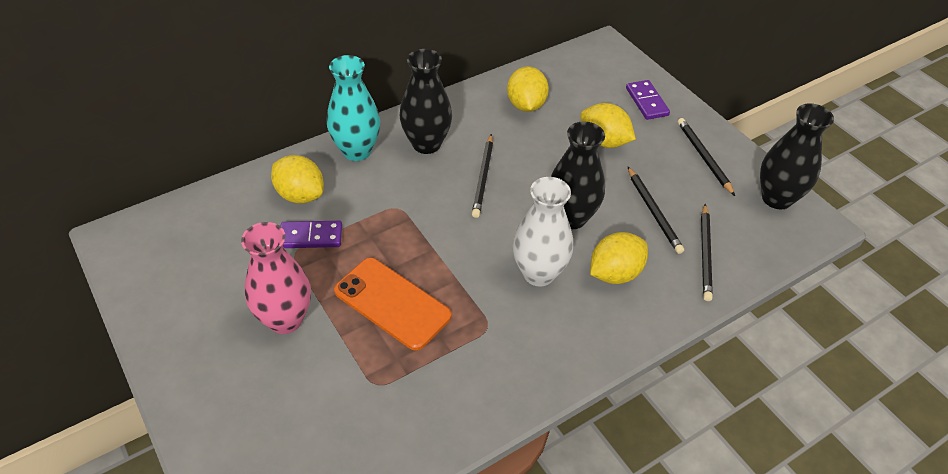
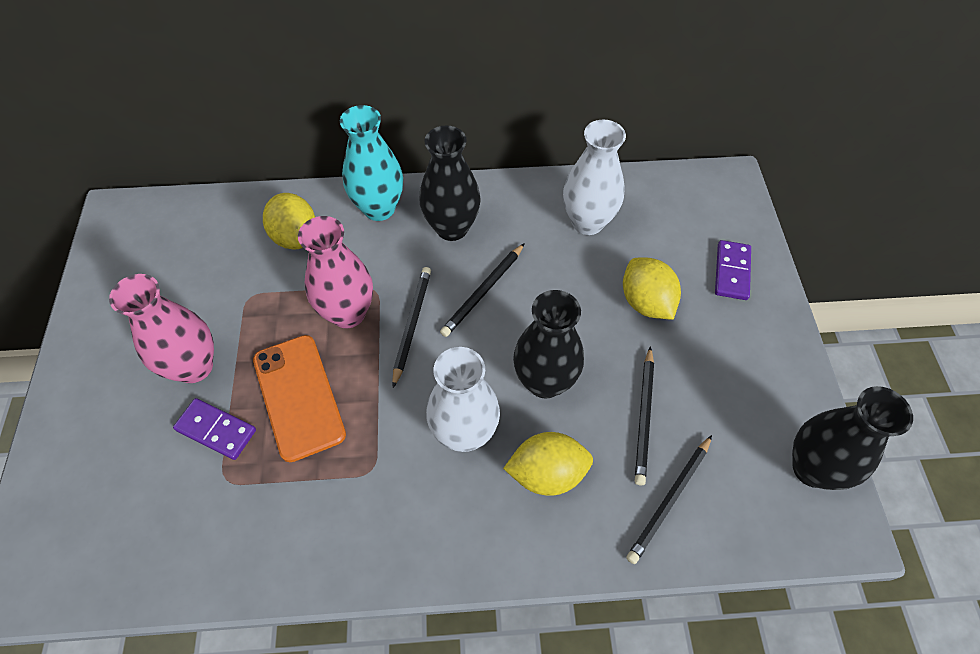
camera: 30 degrees right, 10 degrees up
(311, 237) = (274, 287): purple domino -> purple domino (216, 430)
(388, 231) = (348, 313): none -> pink vase
(526, 105) = (587, 222): yellow lemon -> white vase
(703, 157) = (754, 372): black pencil -> black pencil (411, 325)

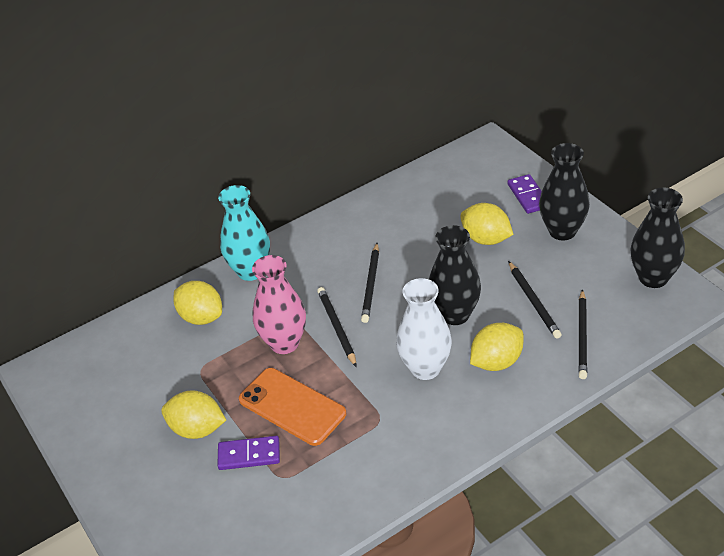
camera: 25 degrees left, 15 degrees down
(194, 367) = (197, 429): pink vase -> yellow lemon
(452, 228) = (316, 258): black vase -> black vase (562, 231)
(587, 222) = (410, 211): white vase -> none

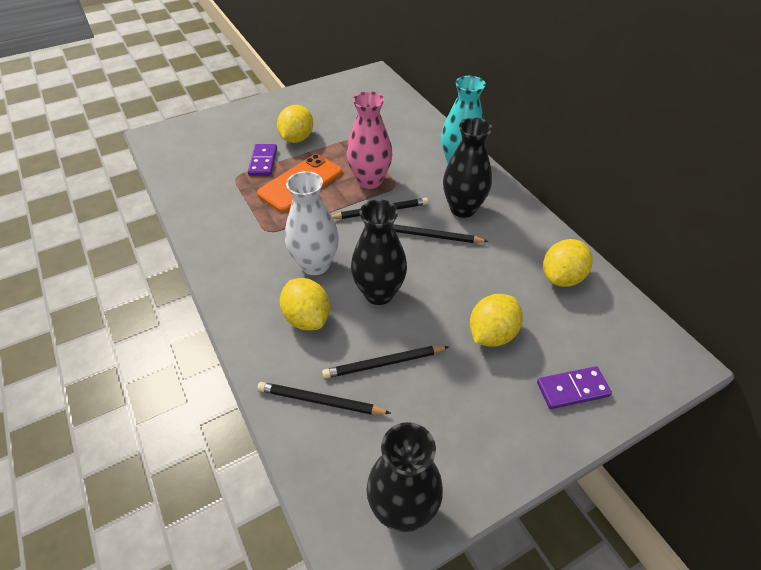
camera: 90 degrees right, 5 degrees up
(201, 317) = (409, 139): yellow lemon -> yellow lemon (562, 277)
(562, 231) = (502, 415): black vase -> black vase (463, 209)

